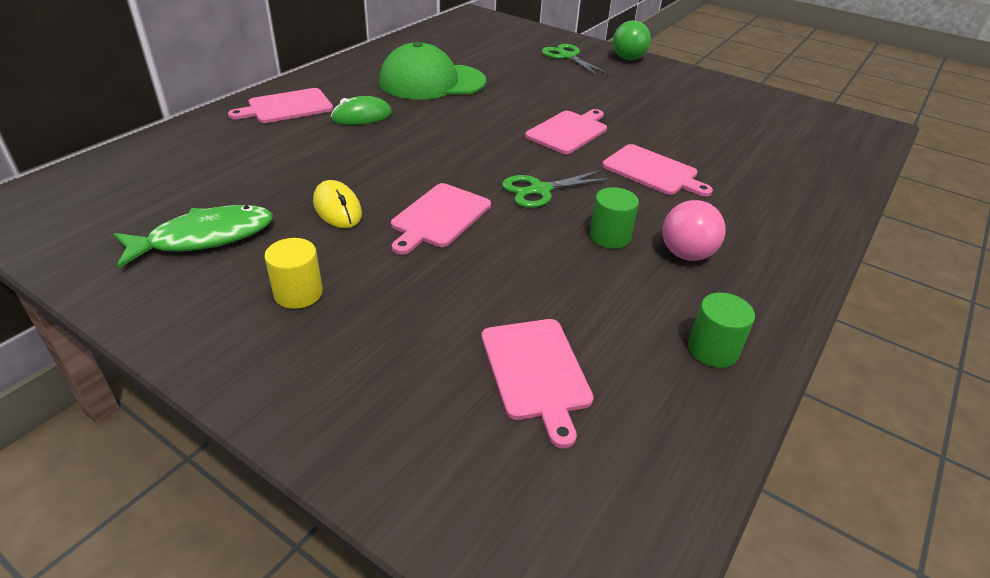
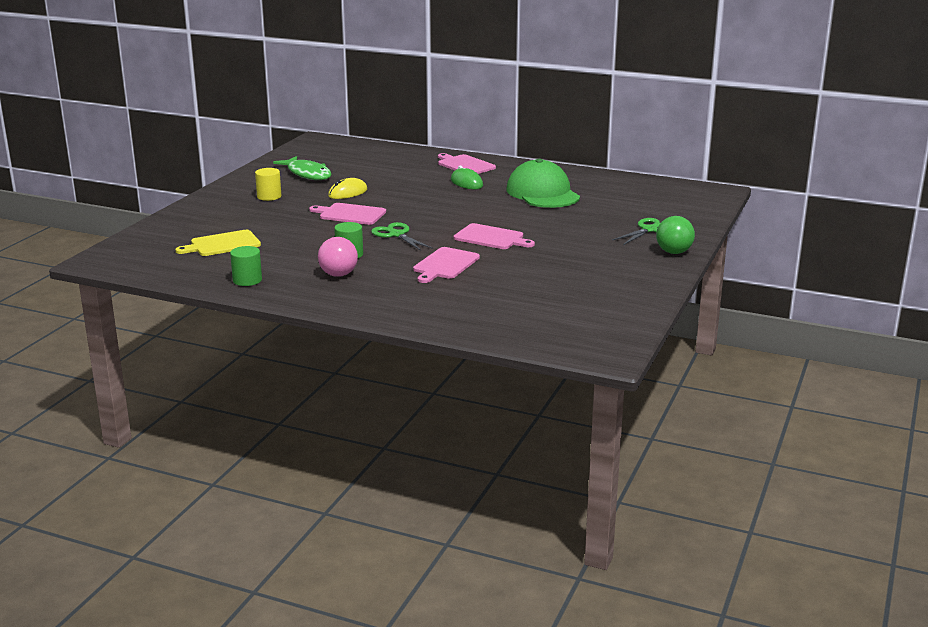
camera: 80 degrees right, 15 degrees down
(536, 372) = (222, 244): pink cutting board -> yellow cutting board

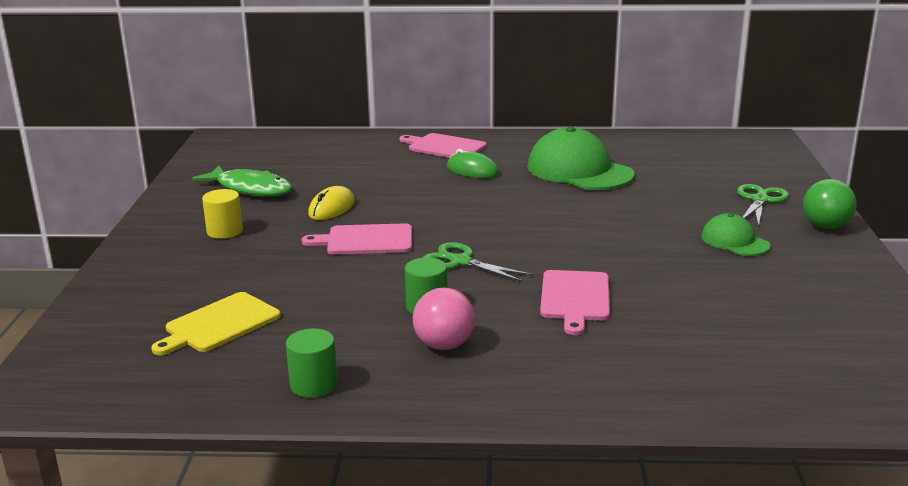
camera: 20 degrees left, 0 degrees up
(491, 238) = (588, 244): pink cutting board -> none
(594, 251) = (734, 241): none -> green cap

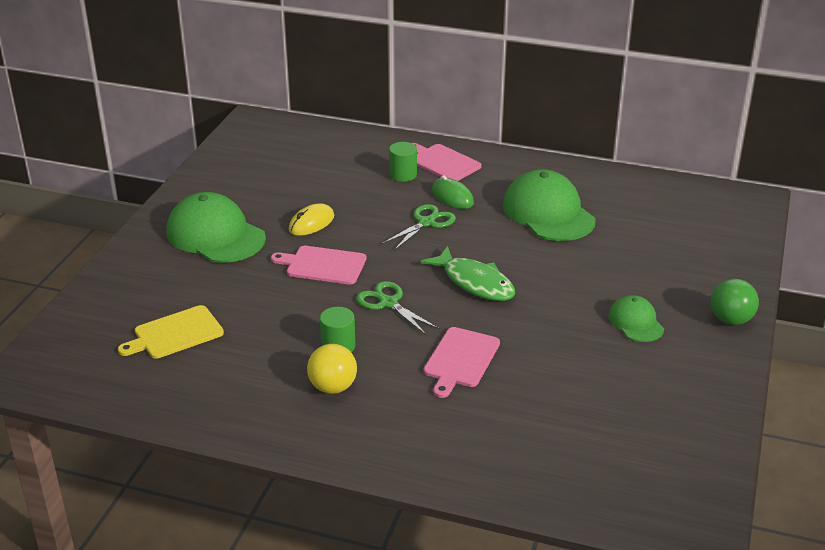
camera: 15 degrees right, 10 degrees up
(224, 231) = (215, 235): yellow cylinder -> green cap
(250, 189) = (254, 189): green fish -> green fish (475, 282)
(313, 385) = (220, 405): green cylinder -> green cylinder (403, 174)
(444, 345) = (333, 387): pink ball -> yellow ball
(760, 200) = (692, 278): green scissors -> green scissors (426, 223)

